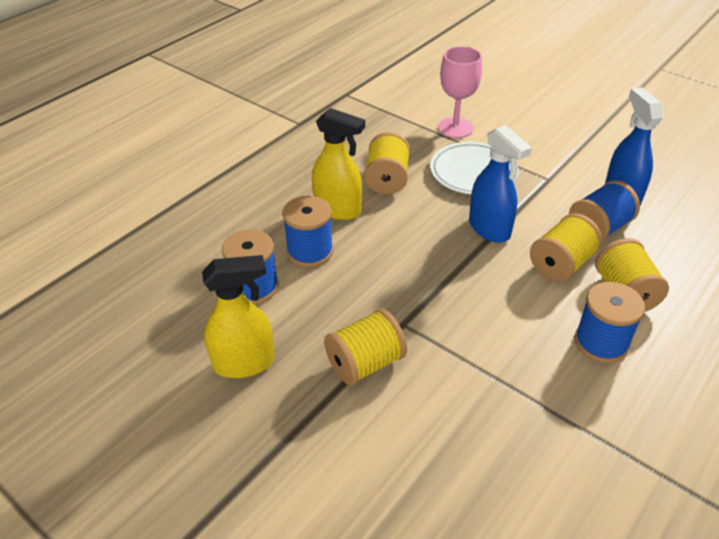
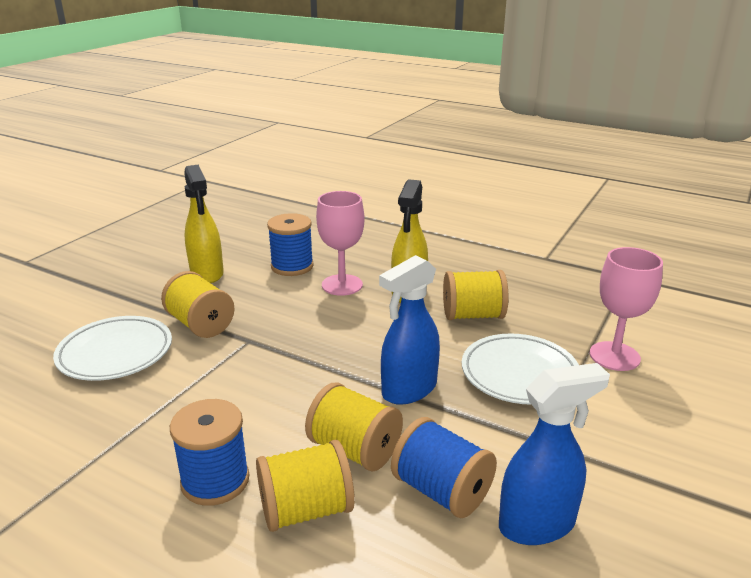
camera: 80 degrees right, 15 degrees down
(310, 251) = (342, 285): blue spool -> pink goblet
(411, 436) = (115, 353): none -> white plate

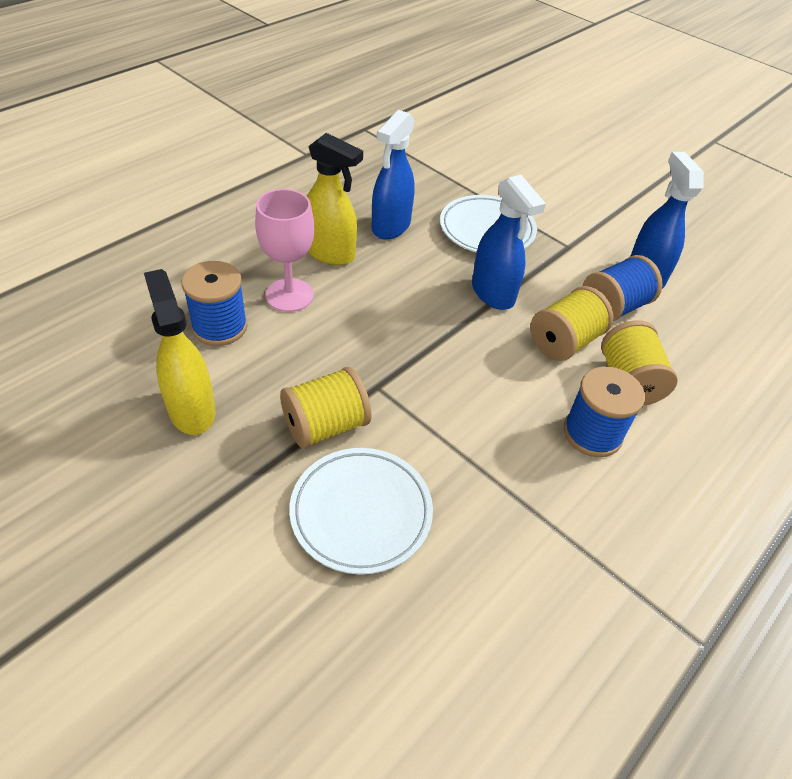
camera: 80 degrees left, 20 degrees up
(207, 273) = (191, 410): yellow spray bottle -> yellow spray bottle turned 105 degrees counterclockwise
(473, 315) = (390, 227): yellow spool -> blue spray bottle
(614, 356) = (477, 179): pink goblet -> none

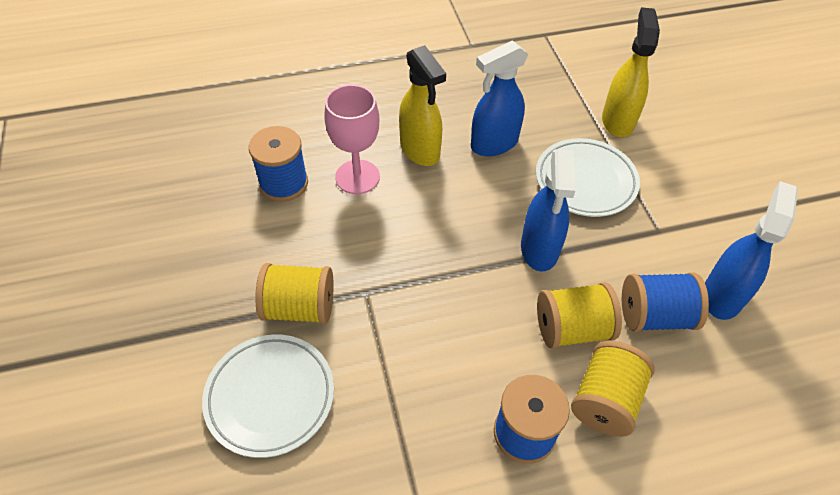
camera: 35 degrees right, 5 degrees up
(191, 410) = (214, 246): yellow spray bottle -> yellow spray bottle (618, 121)

